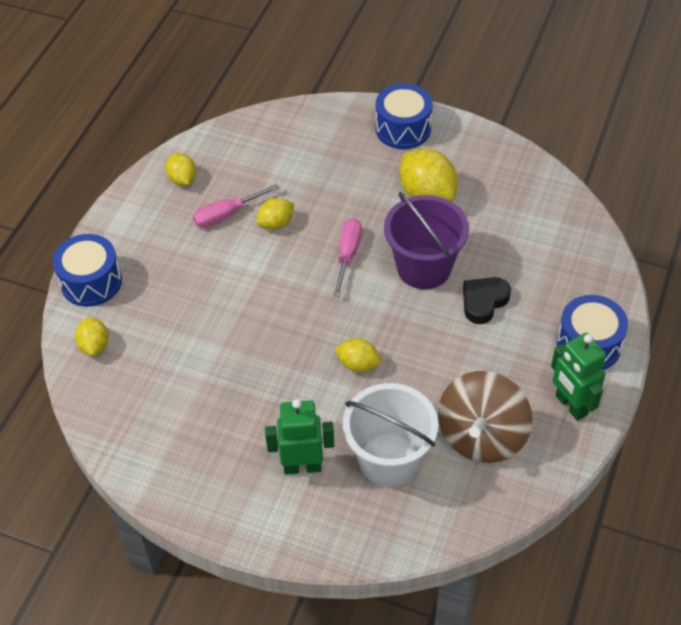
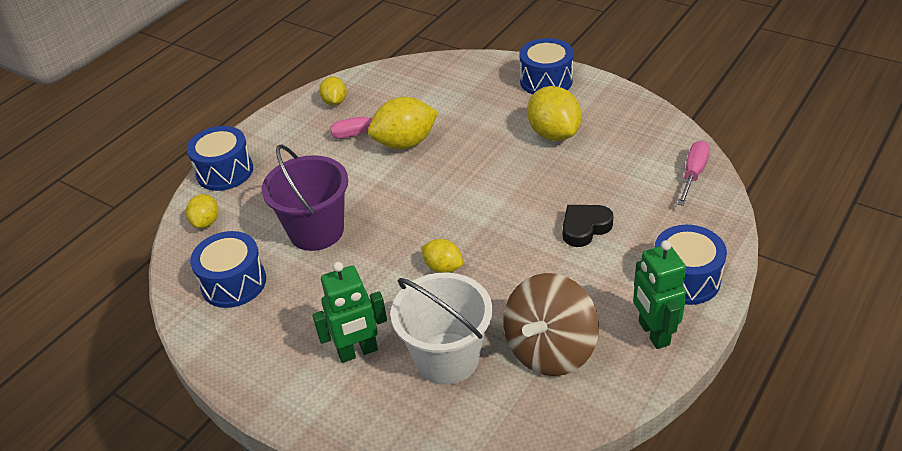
camera: 15 degrees right, 10 degrees down
(151, 411) = (234, 283): none -> blue drum
(276, 223) = (405, 143): yellow lemon -> yellow lemon, size x1.76
(302, 466) = (358, 352): green robot -> green robot turned 150 degrees clockwise
(348, 254) = (463, 174): pink screwdriver -> pink screwdriver (693, 173)
(424, 268) = (533, 192): purple bucket -> purple bucket (316, 231)

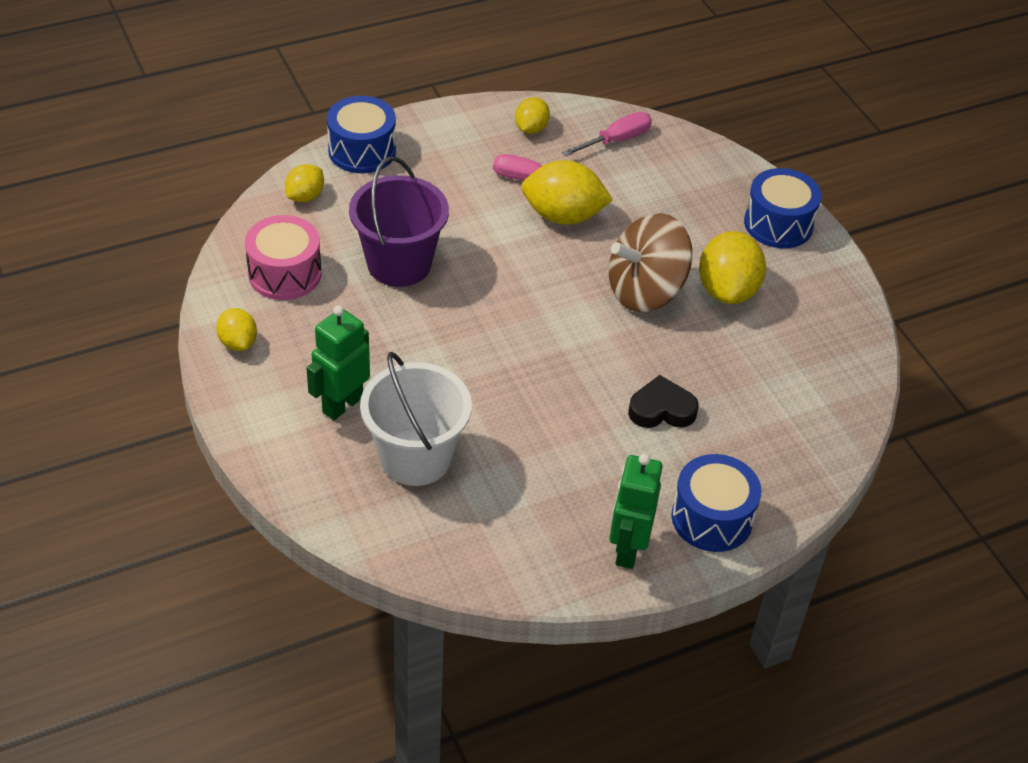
camera: 25 degrees right, 5 degrees up
(234, 283) = (285, 274): blue drum -> pink drum
(358, 352) = (342, 404): green robot -> green robot turned 120 degrees clockwise
(443, 267) = (487, 369): yellow lemon -> yellow lemon (238, 342)
(550, 349) = (516, 505): brown spinning top -> brown spinning top (645, 291)
(693, 173) = (834, 417): pink screwdriver -> pink screwdriver (617, 140)

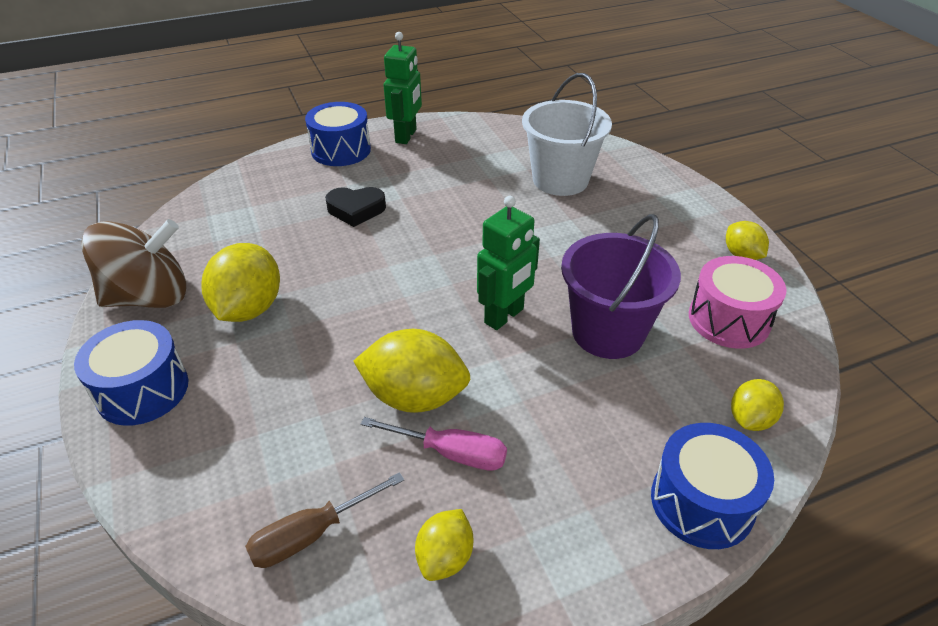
camera: 175 degrees left, 5 degrees down
(342, 404) = (628, 211): green robot -> green robot (504, 316)
(617, 140) = (310, 535): pink screwdriver -> brown screwdriver
(645, 291) = (338, 306): brown spinning top -> brown spinning top (149, 297)

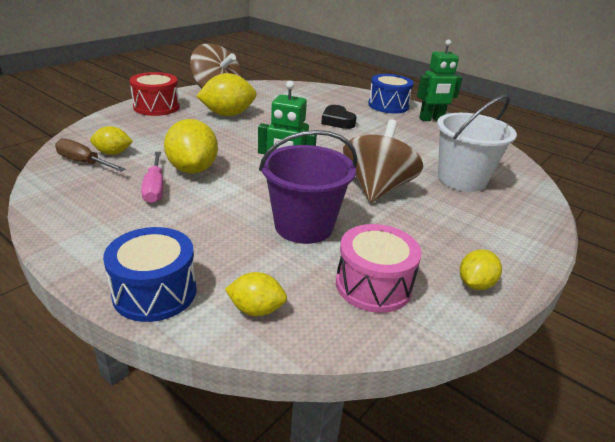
camera: 60 degrees right, 10 degrees down
(143, 390) = (156, 107): blue drum -> red drum
(445, 557) = (78, 200): yellow lemon -> yellow lemon (113, 153)
(551, 246) = (377, 188): none -> brown spinning top

